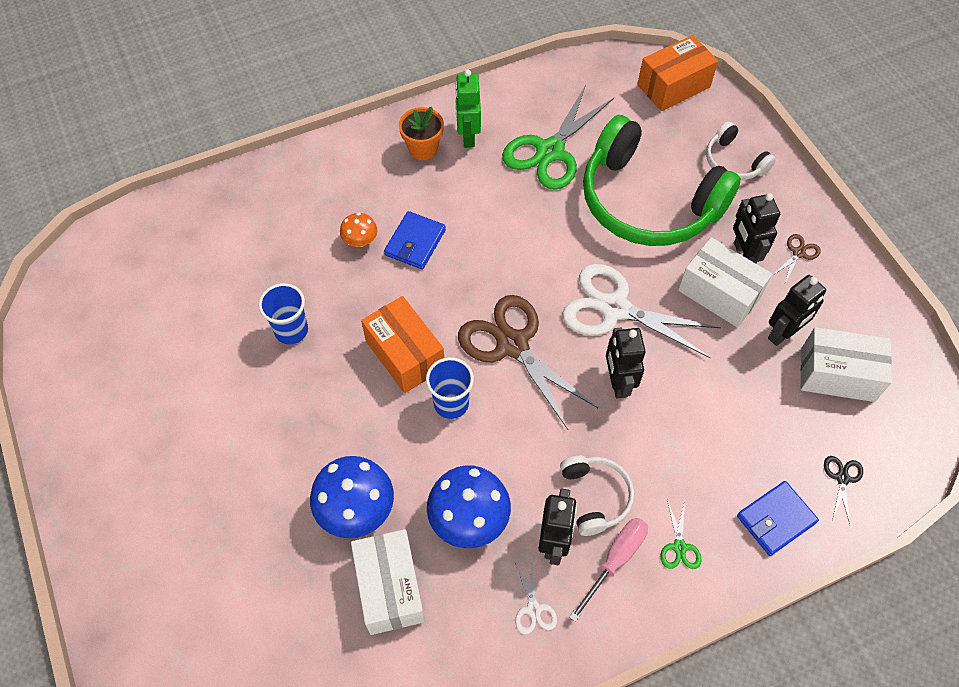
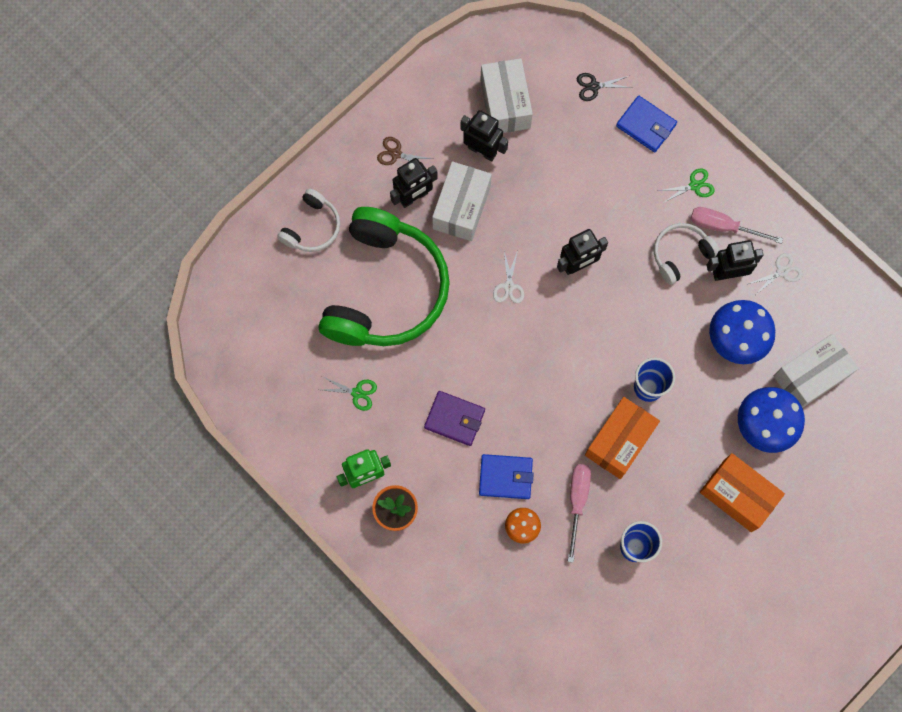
camera: 110 degrees left, 15 degrees up
(361, 295) = (577, 502): none -> pink screwdriver
(492, 219) = (454, 419): none -> purple wallet
(512, 345) = (576, 357): brown scissors -> none
(550, 151) = (357, 393): green scissors -> green scissors, size x0.42
(615, 308) = (508, 286): white scissors -> white scissors, size x0.42
(673, 86) = (234, 302): orange box -> orange box (737, 495)

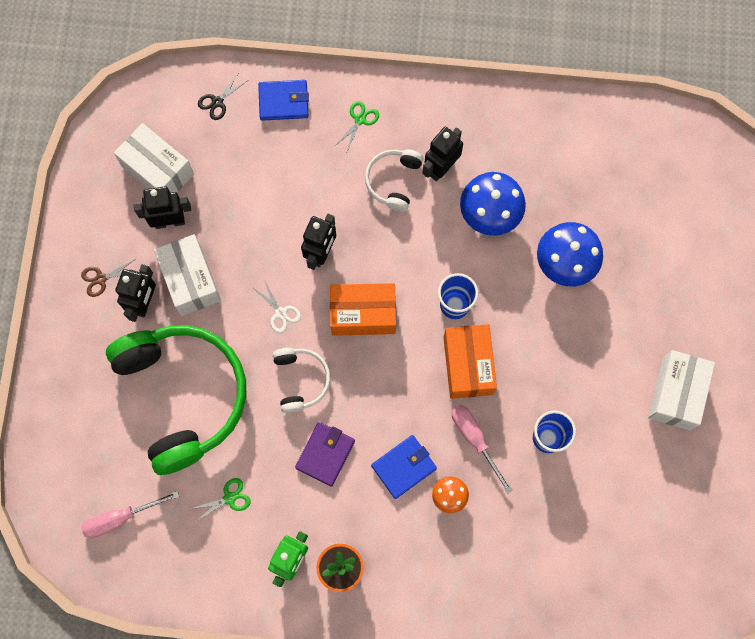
camera: 40 degrees left, 0 degrees up
(312, 227) = (80, 393): white headphones -> white headphones (301, 380)
(454, 419) = (325, 454): purple wallet -> purple wallet turned 45 degrees counterclockwise
(723, 227) = (408, 134): pink screwdriver -> pink screwdriver (121, 518)
(737, 495) = (590, 333): orange box -> orange box (363, 314)
(782, 272) = (480, 134): white scissors -> none
(810, 376) = (568, 197): white box -> white box (676, 394)

